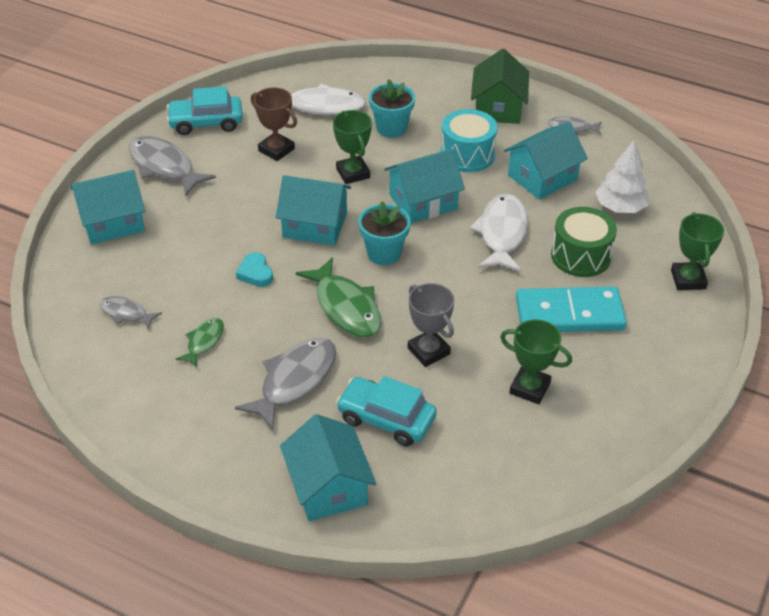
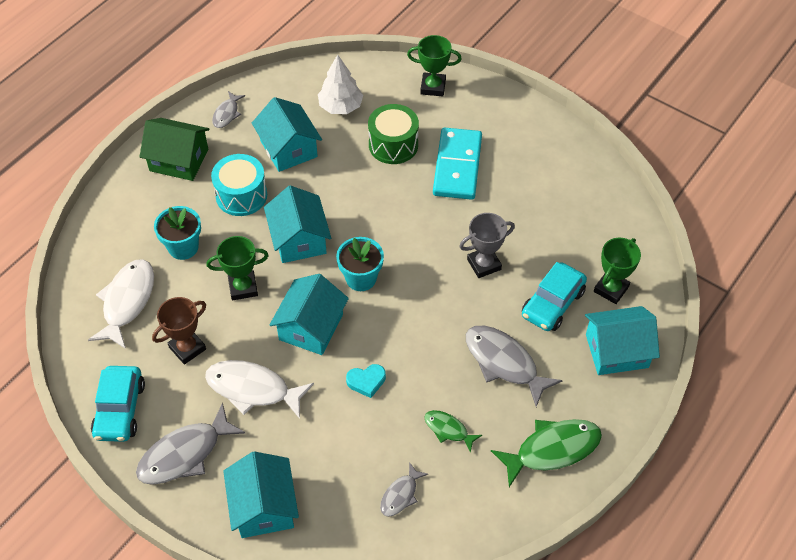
camera: 80 degrees left, 10 degrees up
(346, 307) = (423, 315): green fish -> green fish (552, 450)
(502, 233) = (354, 190): white fish -> white fish (253, 389)
(529, 388) = (531, 207): green trophy -> green trophy (611, 289)

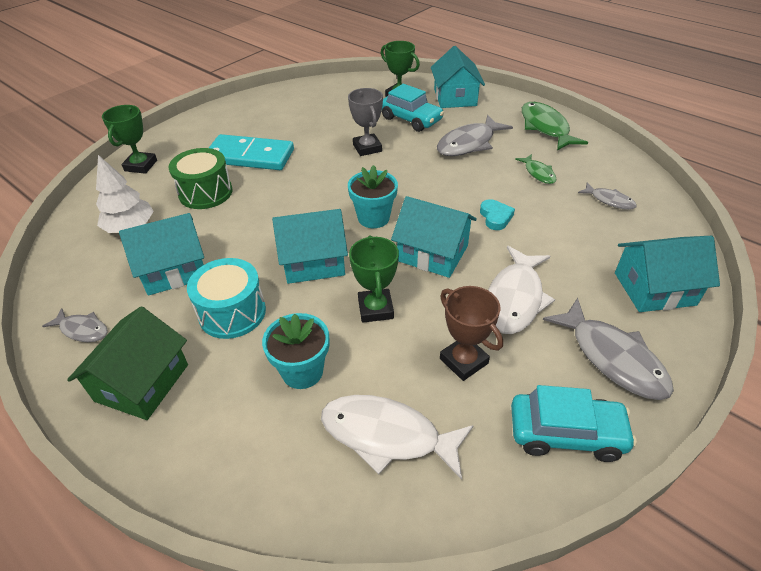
camera: 85 degrees left, 10 degrees down
(448, 429) = (538, 173): green fish -> green fish turned 60 degrees counterclockwise

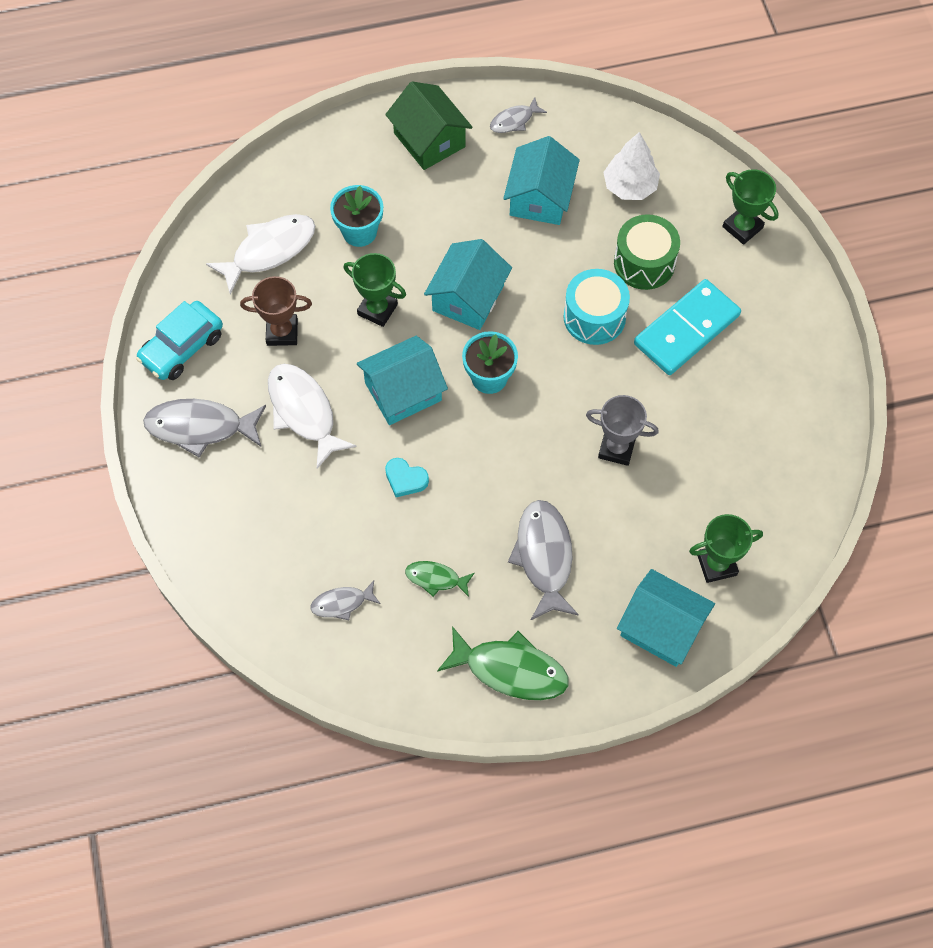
camera: 125 degrees right, 20 degrees up
(232, 312) = (454, 216): turquoise drum -> turquoise drum (594, 317)
(411, 119) = (645, 535): turquoise car -> none
(654, 289) = (223, 523): turquoise house -> none

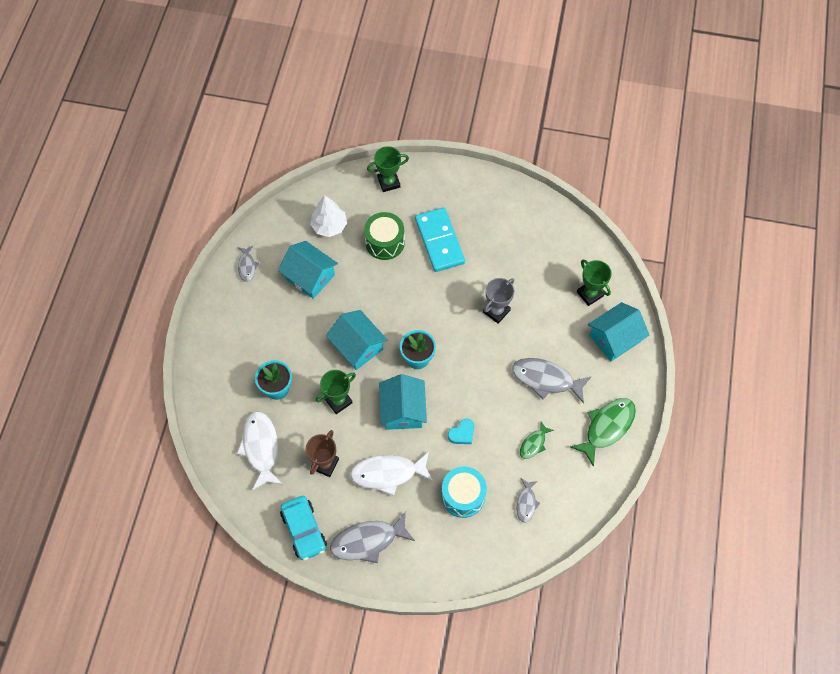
camera: 65 degrees left, 0 degrees up
(200, 427) = (368, 541): grey fish -> grey fish turned 45 degrees clockwise
(429, 140) = (232, 320): green house -> none
(594, 317) = (406, 284): turquoise drum -> turquoise drum (463, 496)
(716, 564) = (589, 294): green trophy -> green trophy turned 45 degrees counterclockwise

